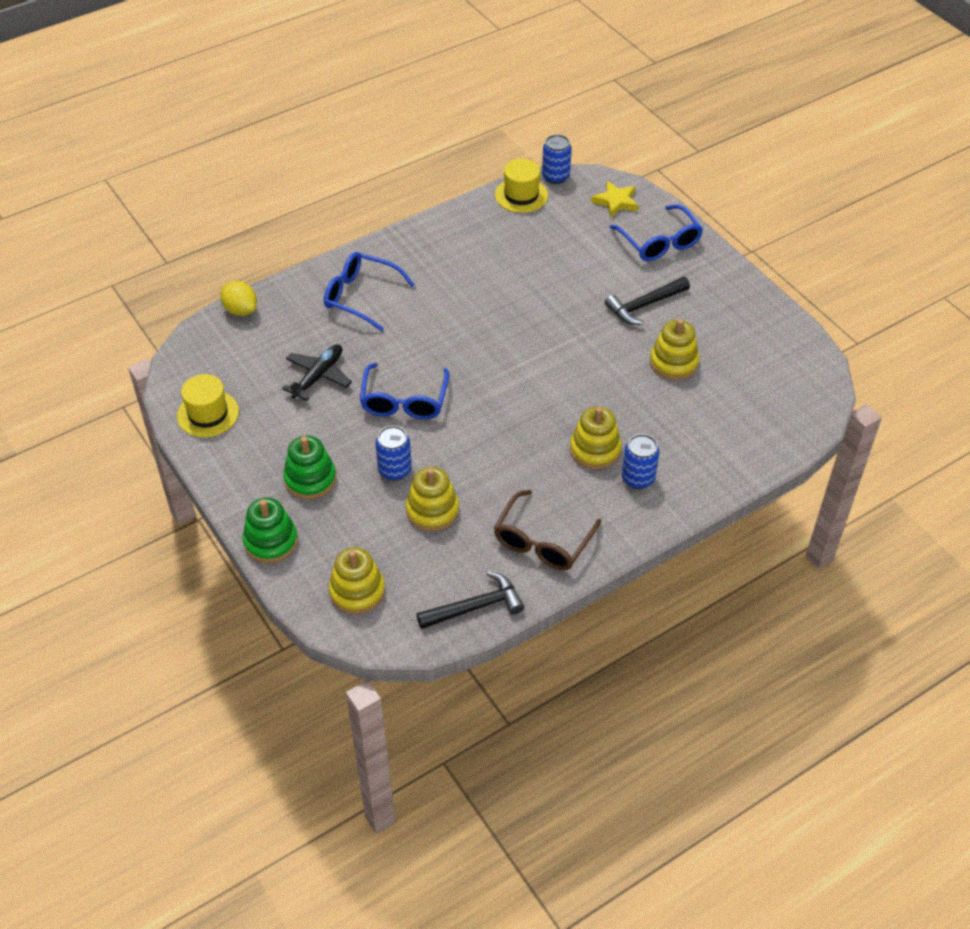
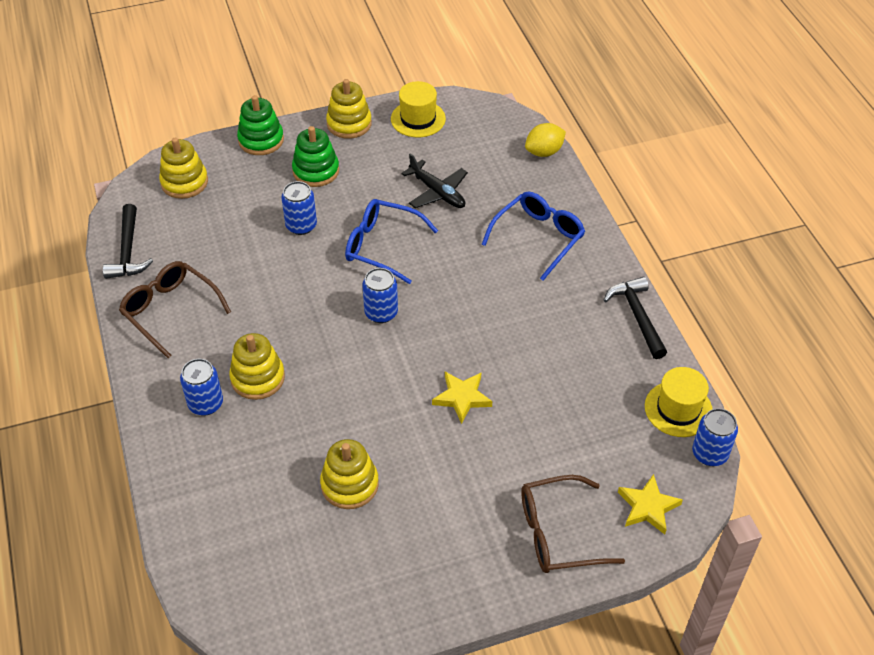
camera: 105 degrees right, 0 degrees up
(432, 510) = (243, 242): yellow stacking toy -> yellow stacking toy (349, 124)
(488, 383) = (381, 313): none -> blue can
(560, 313) = (462, 397): none -> yellow star
(644, 305) = (450, 483): black hammer -> black hammer (637, 316)
(659, 242) = (558, 533): blue glasses -> brown glasses

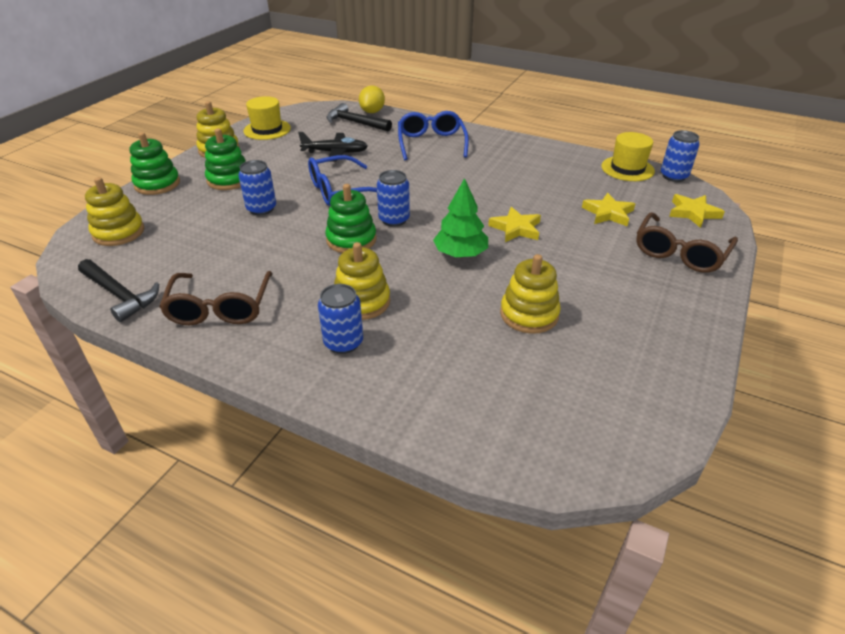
camera: 45 degrees left, 10 degrees down
(170, 311) = (220, 308): brown glasses -> brown glasses turned 90 degrees counterclockwise
(324, 310) = (351, 240): none -> green stacking toy
(382, 389) = (460, 254): none -> green tree
(567, 444) = (608, 213): none -> yellow star
(637, 316) = (540, 146): black hammer -> black hammer (355, 123)

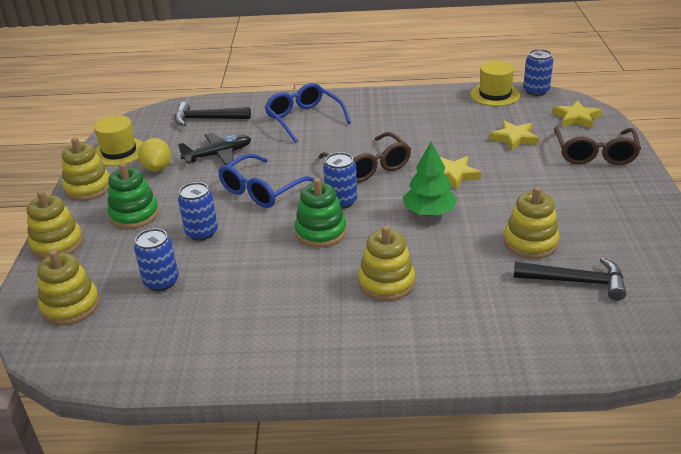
camera: 25 degrees left, 5 degrees down
(120, 295) = (145, 363): black hammer -> black hammer (576, 281)
(157, 184) = (57, 244): green stacking toy -> yellow stacking toy
(220, 308) = (262, 336): brown glasses -> brown glasses (369, 166)
(343, 342) = (406, 322): blue can -> blue can (161, 282)
(372, 112) = (213, 103): yellow lemon -> yellow lemon (157, 168)

